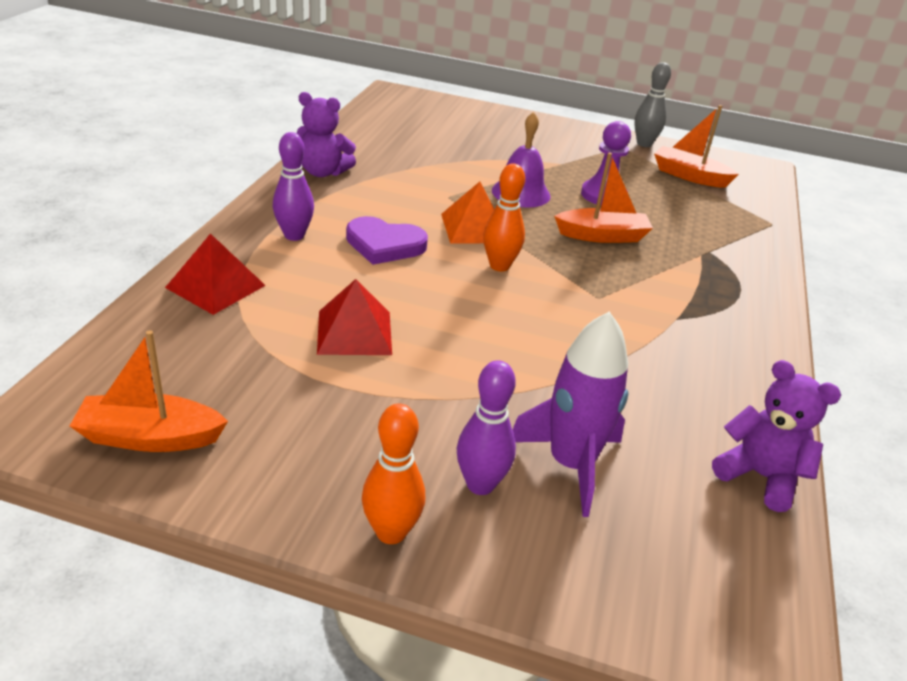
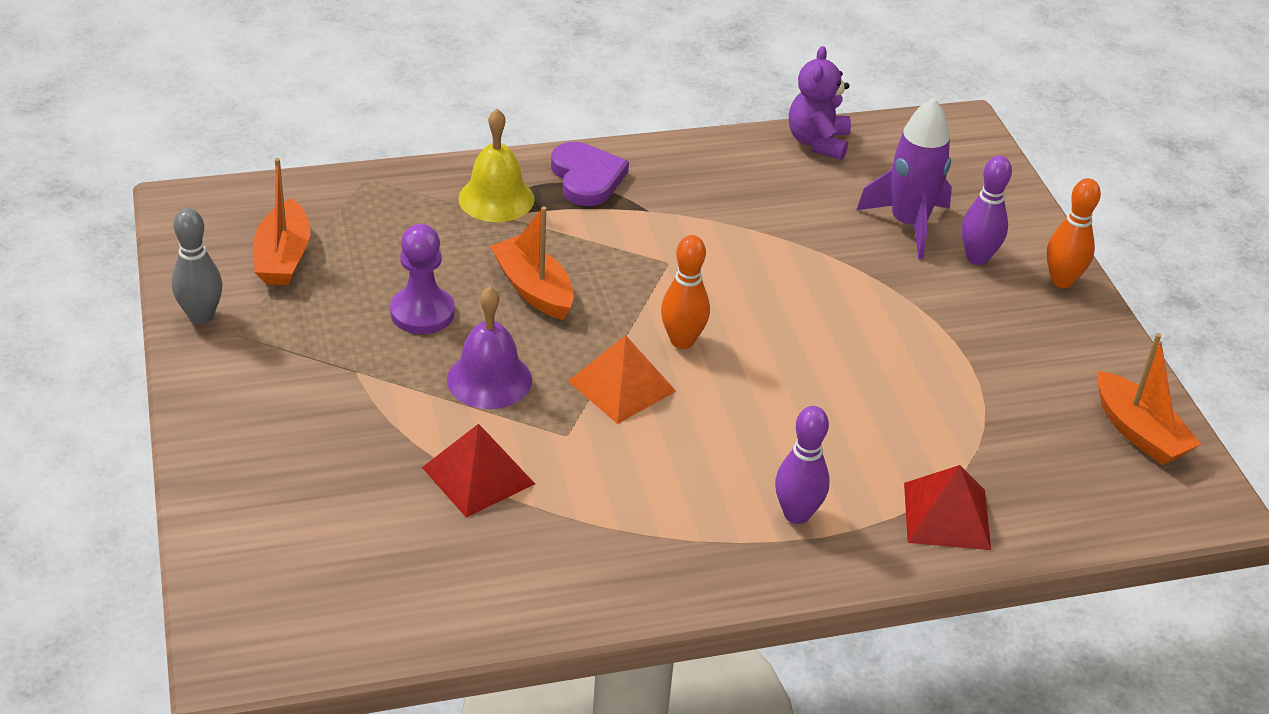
camera: 120 degrees left, 5 degrees up
(323, 172) = (622, 575): purple teddy bear -> none
(354, 332) = (899, 388): red pyramid -> red pyramid (478, 475)
(384, 245) = (735, 437): purple heart -> purple heart (587, 178)
(725, 260) = (496, 198): none -> yellow bell

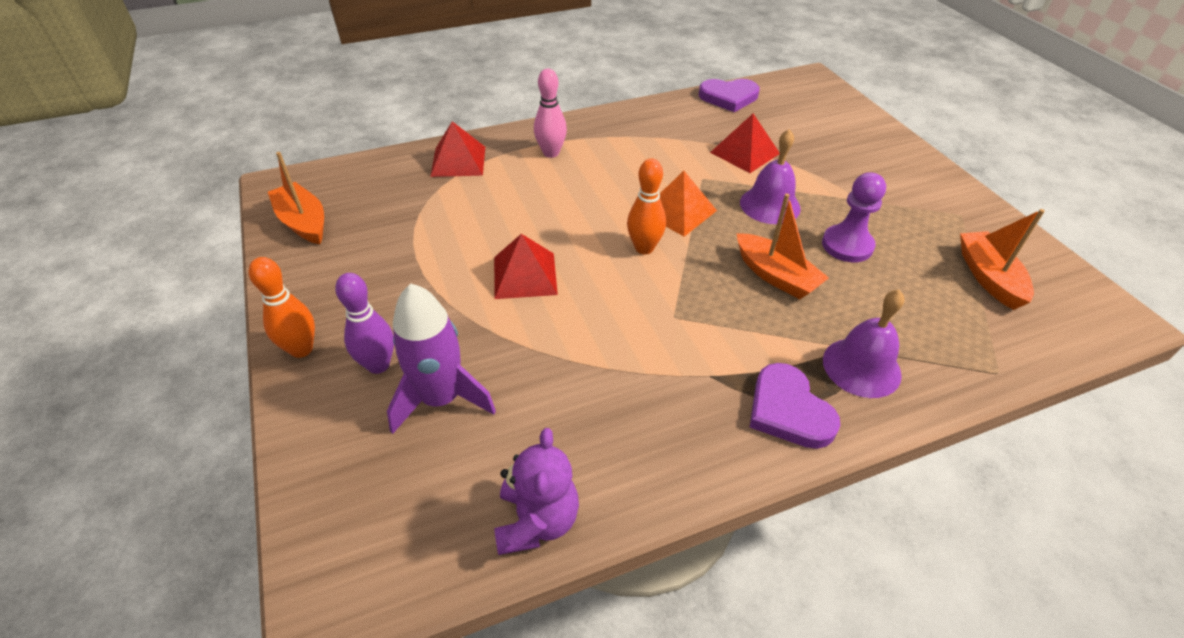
camera: 175 degrees right, 5 degrees up
(201, 316) = (996, 223): grey bowling pin -> none
(441, 615) = (728, 97): none -> purple heart
(496, 198) = (861, 367): yellow bell -> purple bell
(796, 514) = (551, 153): purple bowling pin -> pink bowling pin
(833, 326) = (525, 275): none -> red pyramid

